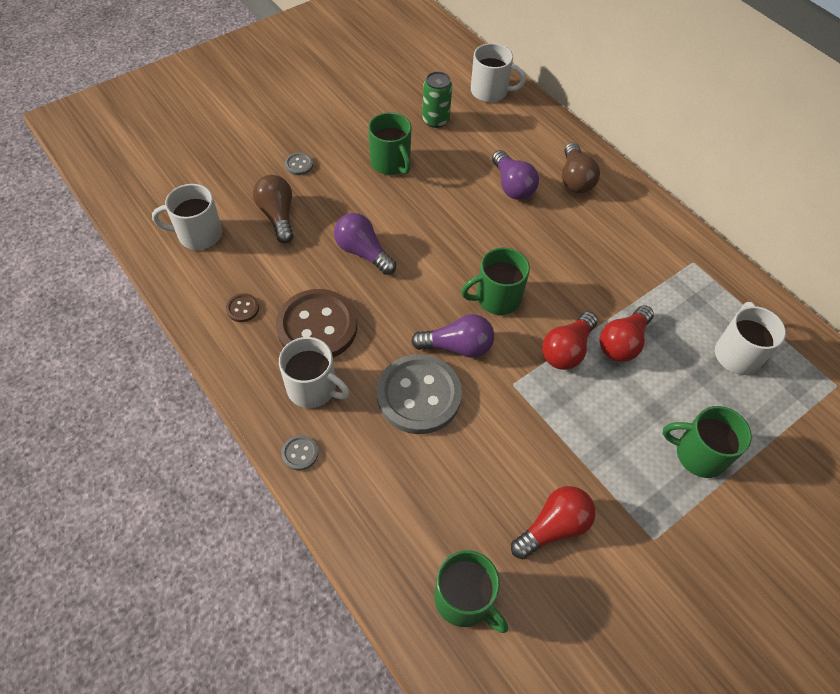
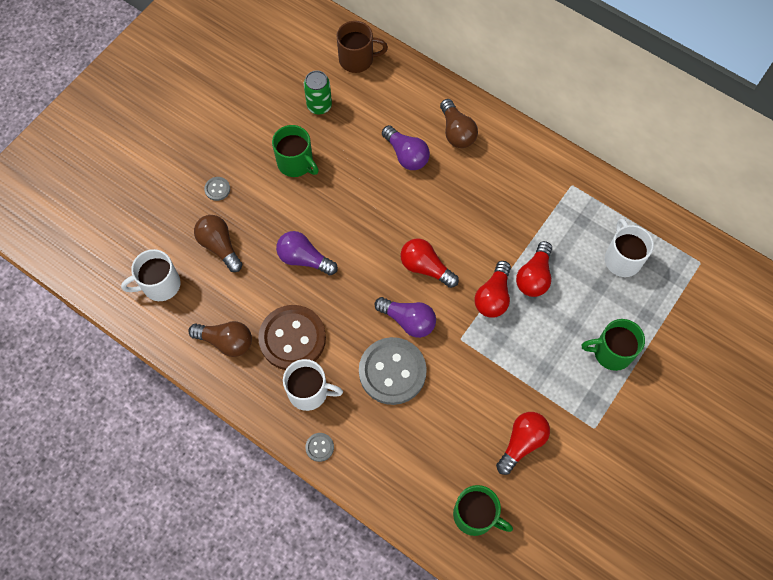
camera: 15 degrees left, 10 degrees up
(242, 308) = (226, 341): brown button -> brown light bulb
(457, 346) = (408, 320): purple light bulb -> purple light bulb turned 45 degrees clockwise
(490, 91) = (357, 59): white mug -> brown mug
(496, 298) = (425, 267): green mug -> red light bulb

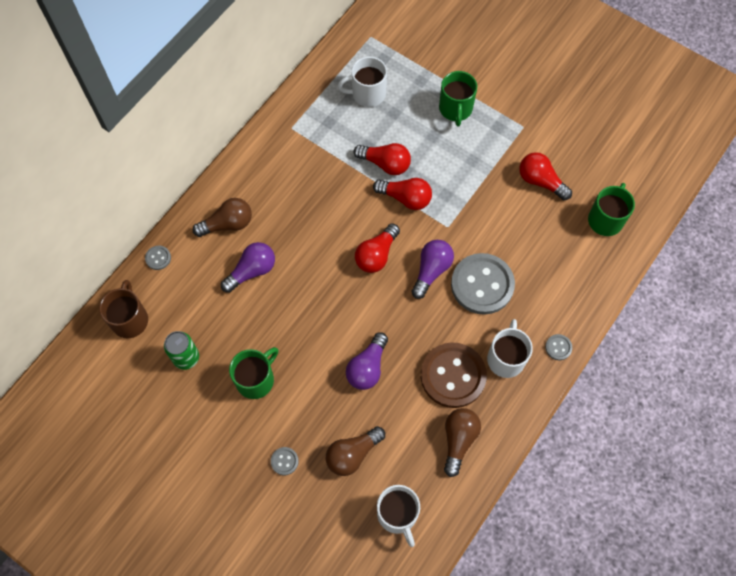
camera: 90 degrees left, 0 degrees up
(419, 76) = (158, 258): none -> grey button

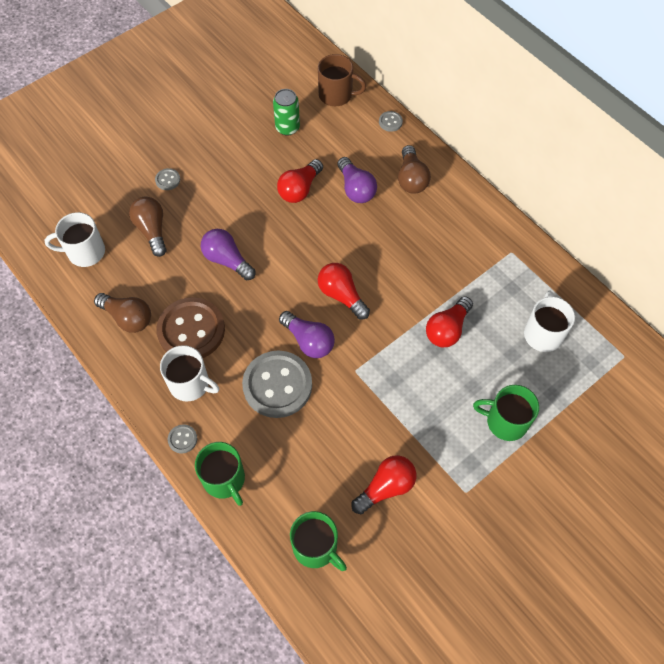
camera: 105 degrees right, 5 degrees down
(256, 379) = (248, 173): green mug -> green mug (224, 479)
(405, 198) = (400, 338): red light bulb -> red light bulb (300, 189)

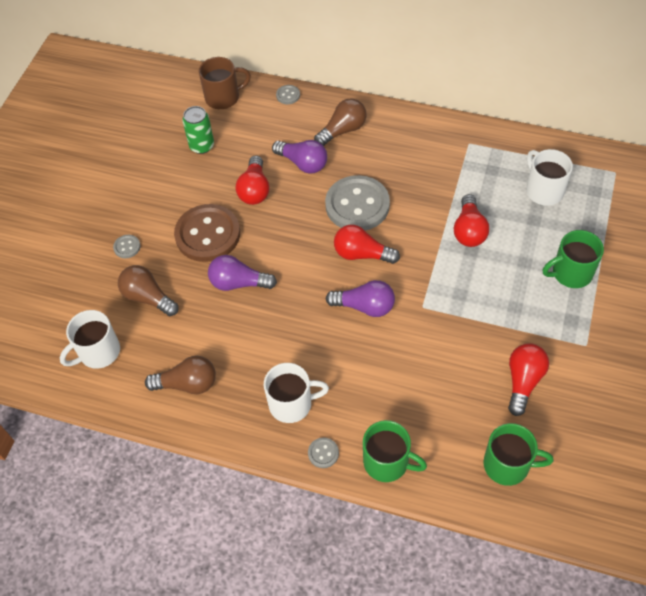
camera: 30 degrees left, 5 degrees down
(191, 330) = (255, 359): brown button -> brown button (208, 234)
(277, 385) = (368, 358): grey button -> grey button (357, 205)
(411, 178) = (342, 130): brown light bulb -> brown light bulb turned 90 degrees counterclockwise

